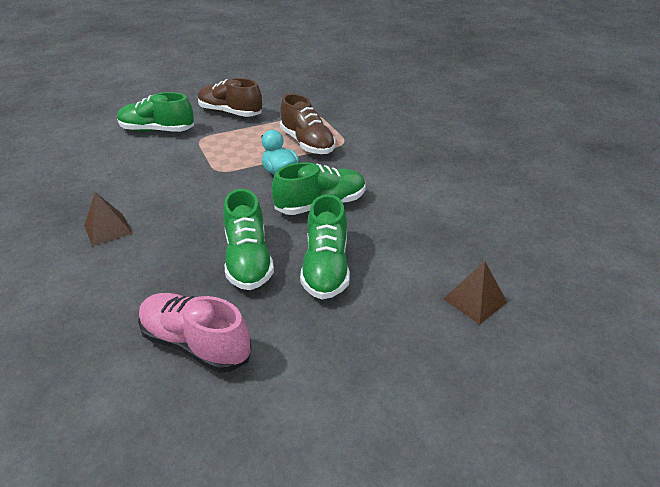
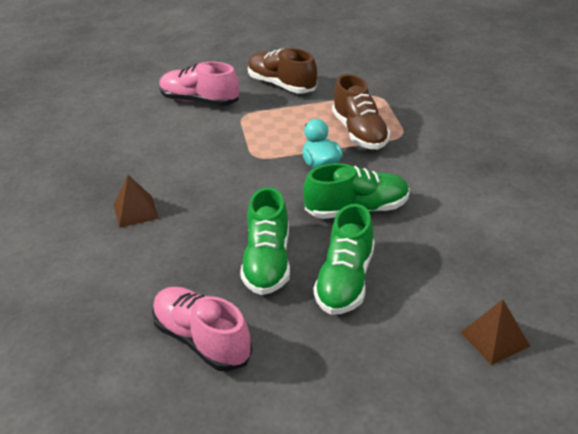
camera: 15 degrees right, 0 degrees up
(157, 130) = (199, 101): green shoe -> pink shoe

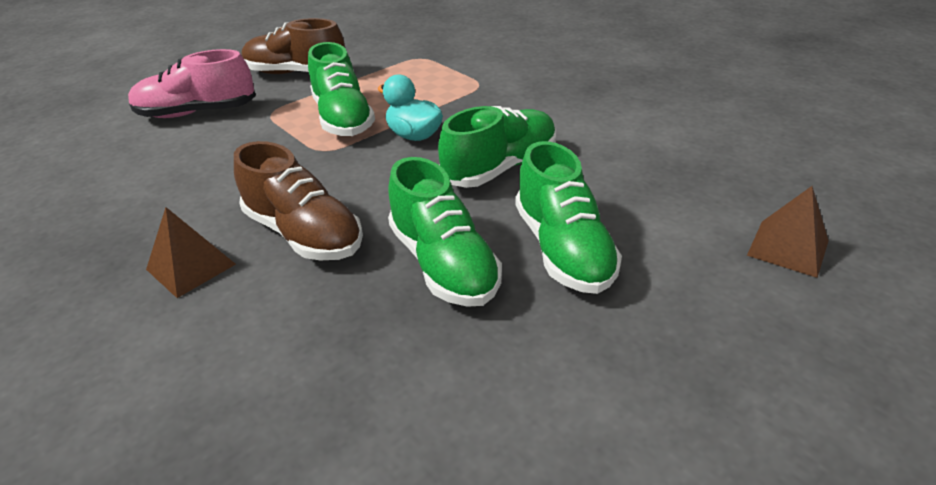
camera: 30 degrees left, 0 degrees up
(202, 340) = (438, 410): pink shoe -> none
(285, 135) = (343, 119): none -> green shoe
(359, 132) = (430, 94): brown shoe -> brown shoe (304, 234)

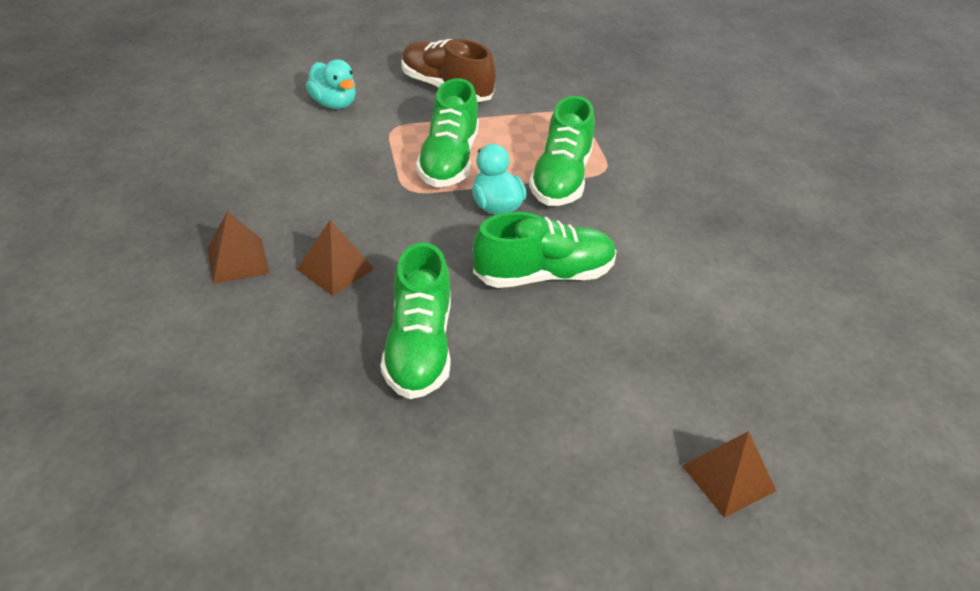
camera: 25 degrees right, 5 degrees up
(197, 113) = (334, 103): pink shoe -> turquoise duck
(304, 234) = (335, 268): brown shoe -> brown pyramid
(563, 249) = (526, 381): green shoe -> green shoe (561, 178)

